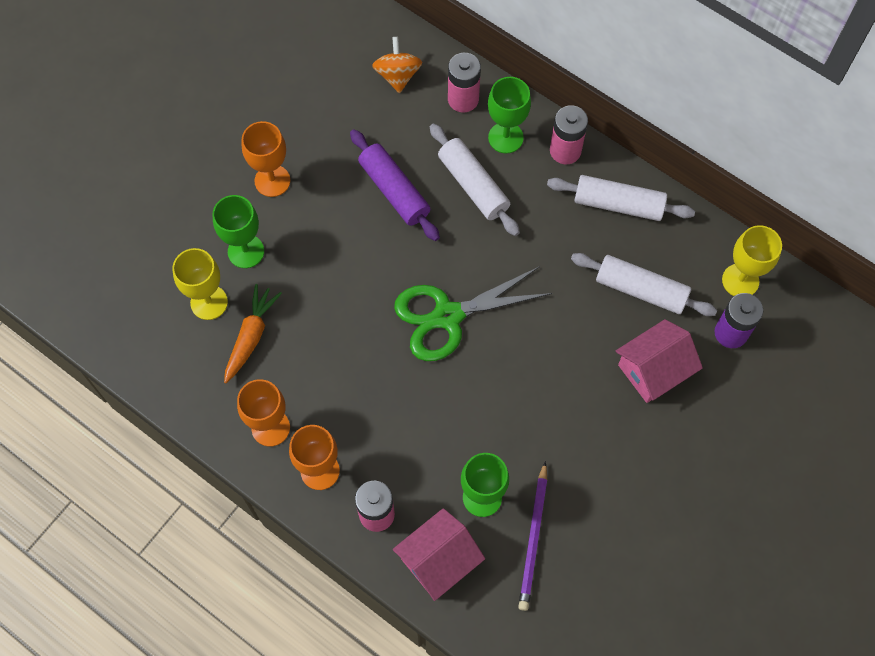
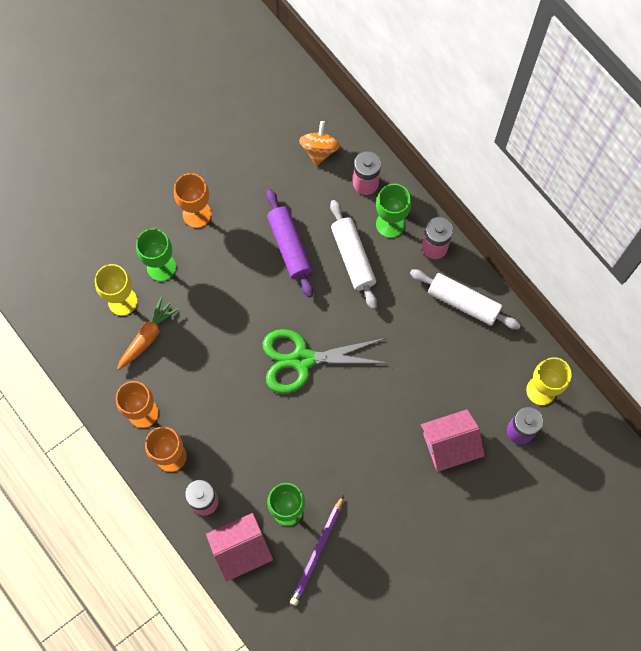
camera: 15 degrees right, 5 degrees up
(641, 290) = (460, 377): white rolling pin -> none

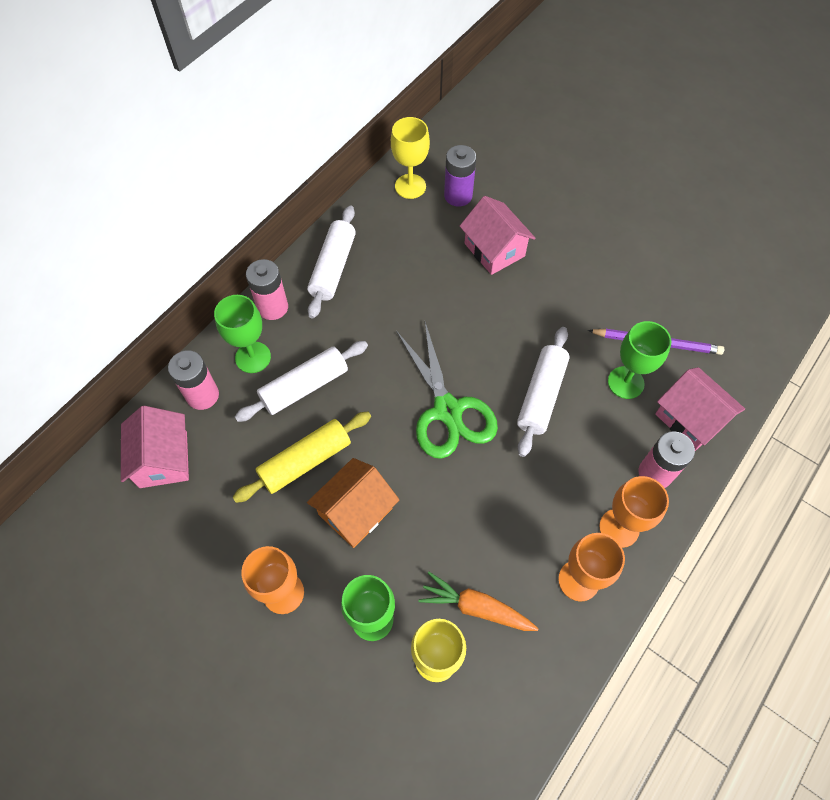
camera: 105 degrees left, 10 degrees down
(240, 273) = (355, 511): none -> orange house
(289, 246) = (305, 461): purple rolling pin -> yellow rolling pin
(295, 437) = (541, 396): none -> white rolling pin
(319, 150) = (163, 459): orange spinning top -> pink house

